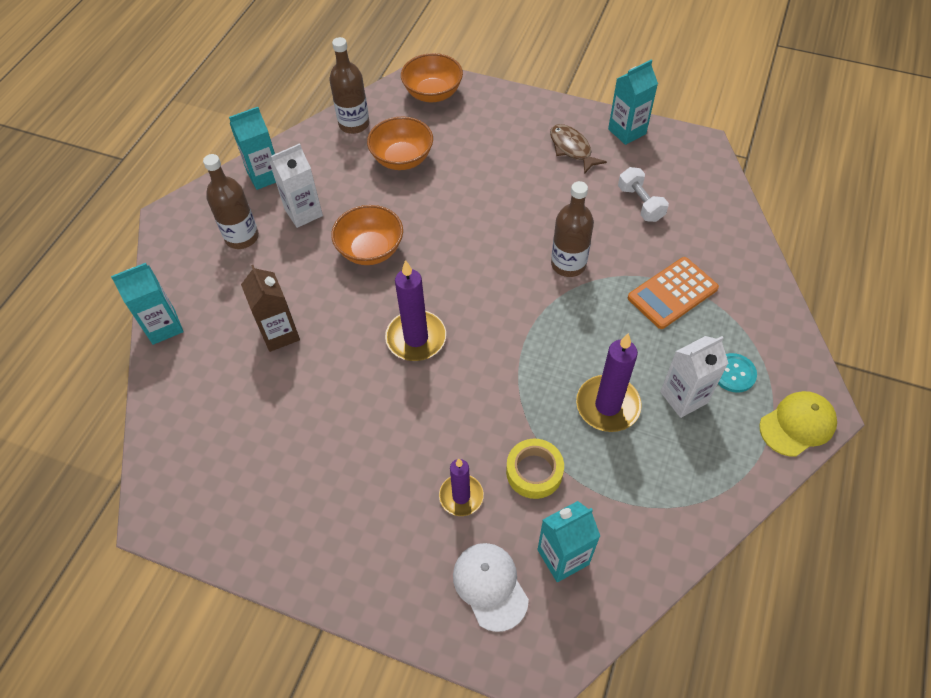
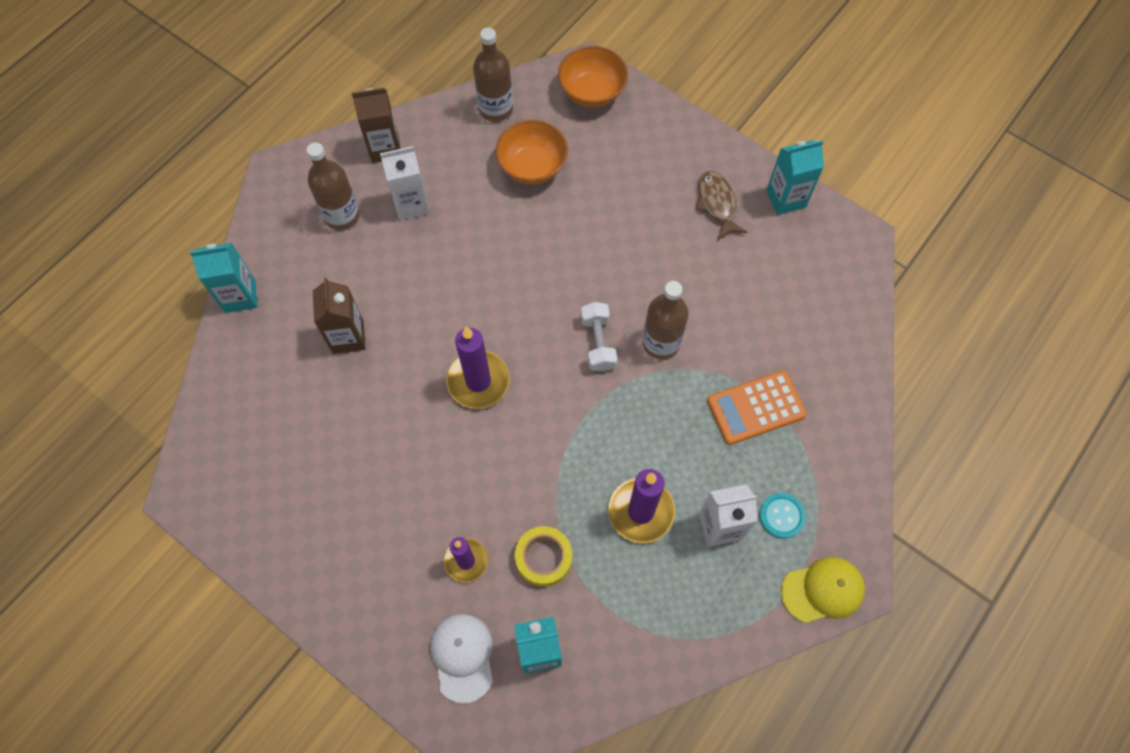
camera: 15 degrees right, 10 degrees up
(264, 176) = (385, 148): turquoise carton -> brown carton
(370, 250) = (465, 268): orange bowl -> none
(640, 203) = (764, 292): white dumbbell -> white dumbbell (598, 343)

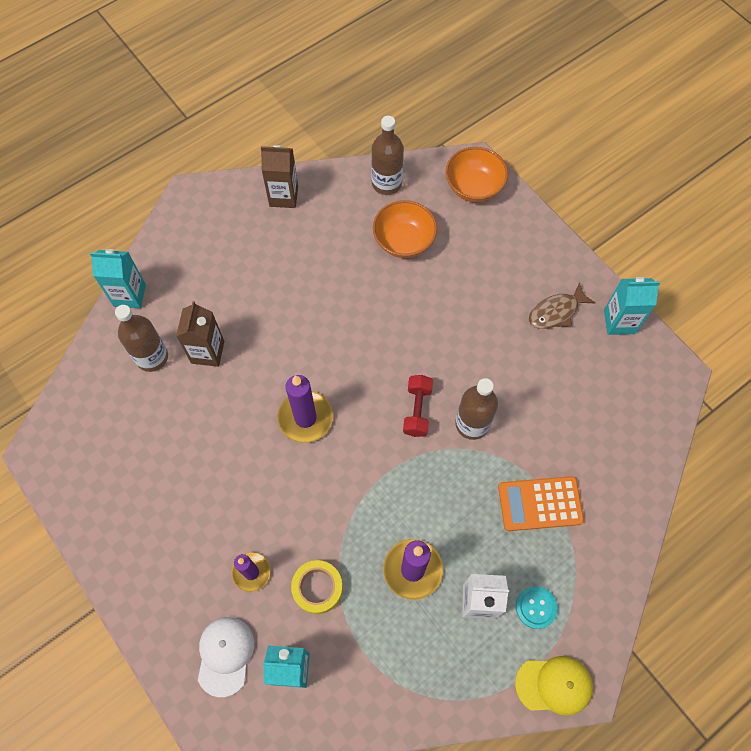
camera: 15 degrees right, 0 degrees up
(342, 215) = (232, 246): brown bottle -> brown bottle (152, 357)
(411, 204) = (292, 250): white carton -> none
(598, 343) = (417, 410): white dumbbell -> red dumbbell
(717, 204) = (556, 312): brown fish -> brown fish turned 120 degrees counterclockwise

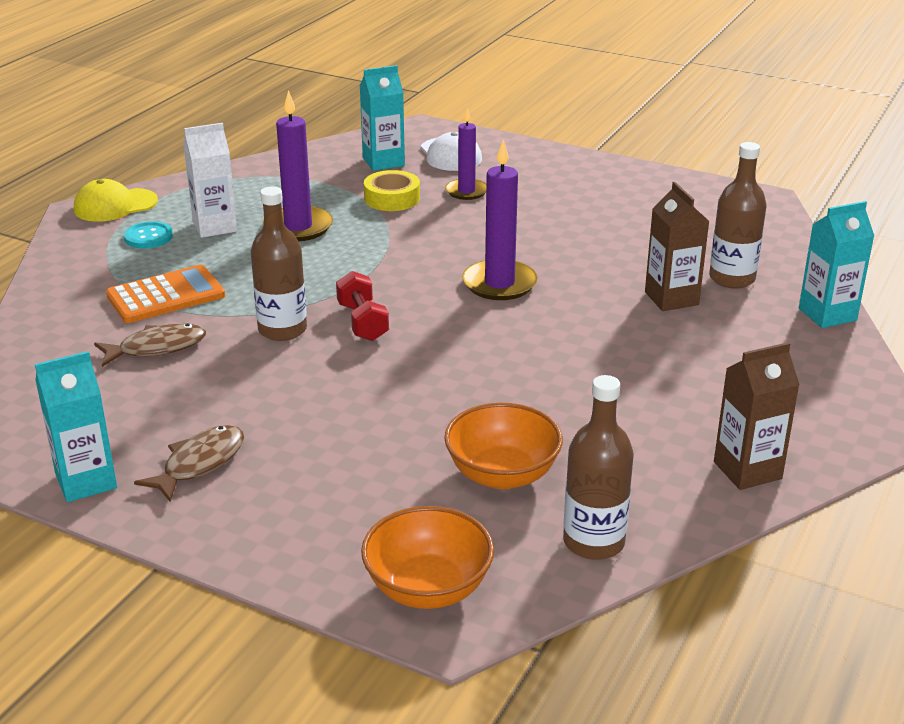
camera: 155 degrees right, 35 degrees down
(558, 437) = (157, 348): none -> brown fish

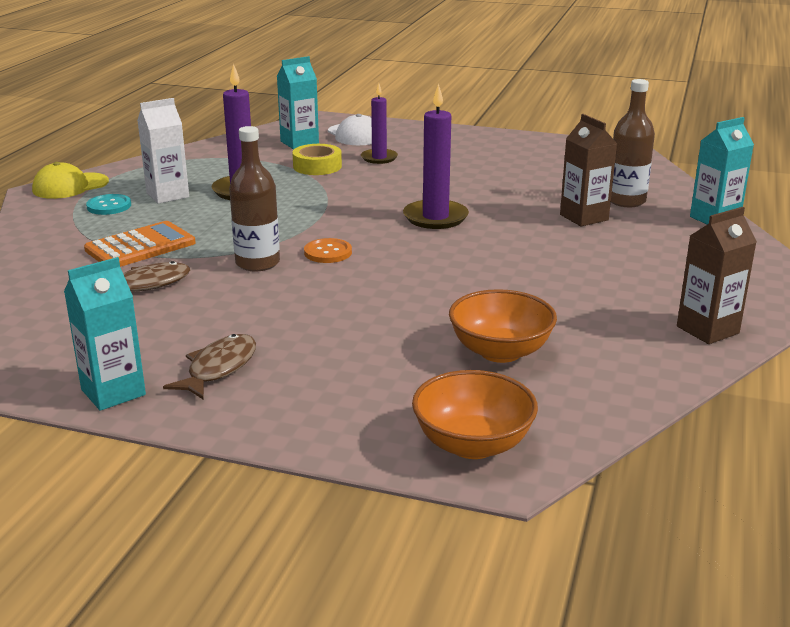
camera: 10 degrees left, 5 degrees down
(362, 322) = (328, 252): red dumbbell -> orange button
(593, 542) = (604, 394): brown bottle -> none

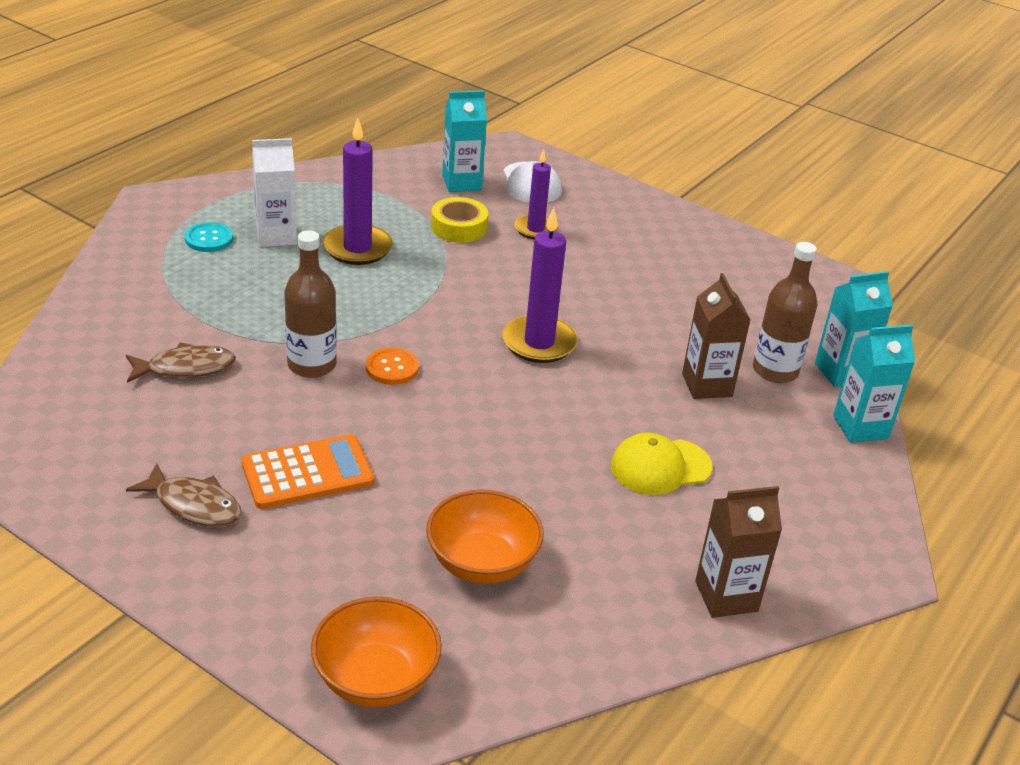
camera: 15 degrees right, 10 degrees up
(70, 186) = (186, 198): yellow cap -> yellow cap (660, 467)
(113, 392) = (82, 508): turquoise carton -> turquoise carton (841, 372)
(140, 246) = (209, 309): orange calculator -> orange calculator (307, 473)
(219, 368) = (194, 505): brown fish -> brown fish turned 75 degrees clockwise

